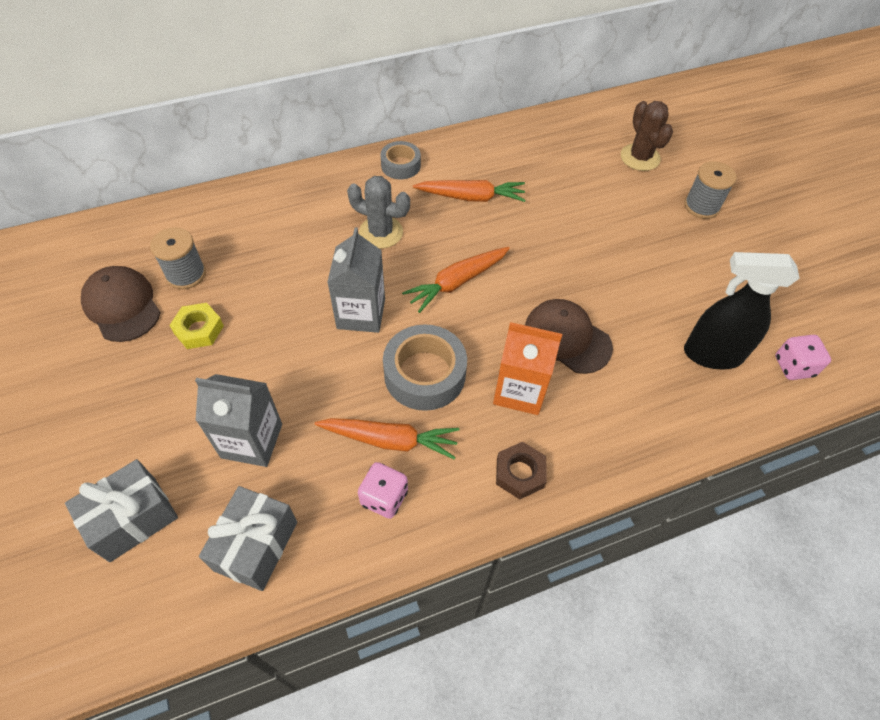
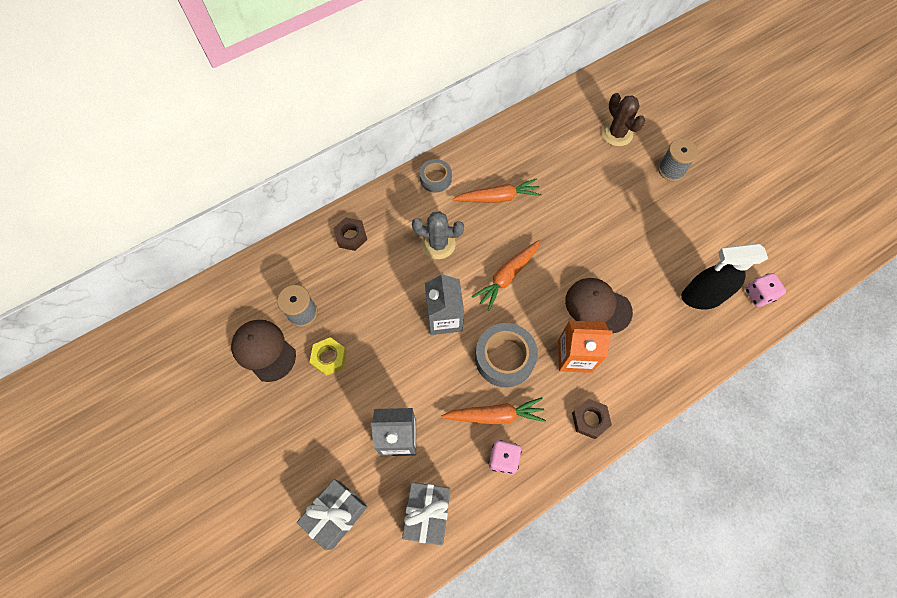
camera: 10 degrees left, 10 degrees up
(277, 205) = (351, 236): none -> brown nut

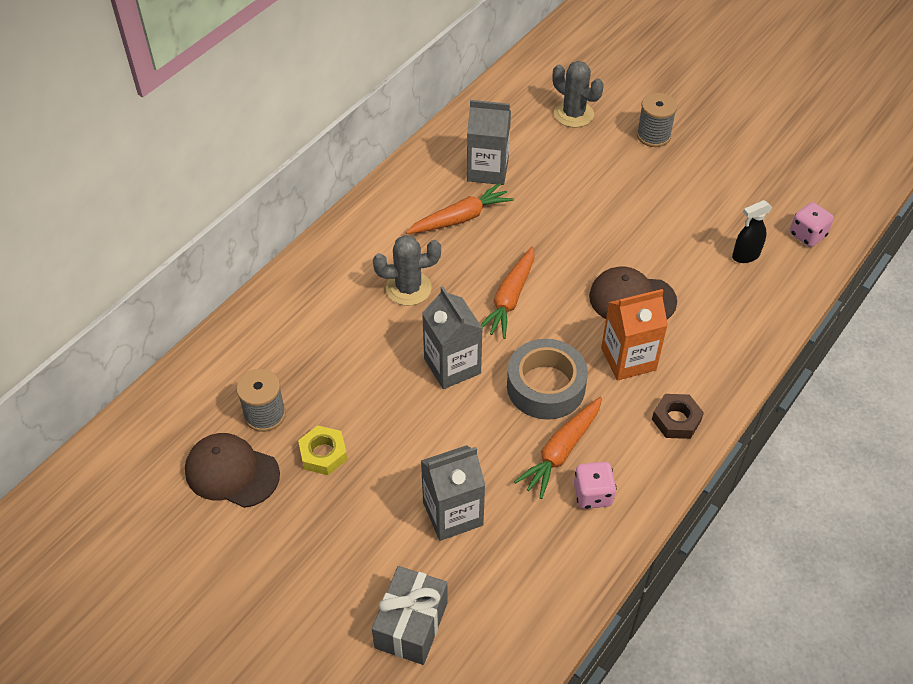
camera: 20 degrees left, 15 degrees down
(351, 236) = (292, 311): brown nut -> none
(427, 514) = (527, 584): grey gift -> none
(435, 179) = (373, 219): grey tape -> none
(495, 415) = (561, 451): orange carrot -> orange carrot turned 150 degrees clockwise
(533, 163) = (487, 170): none -> grey carton
(617, 134) = (573, 114): brown cactus -> grey cactus
(701, 297) = (745, 256): black spray bottle -> black spray bottle, size x0.57

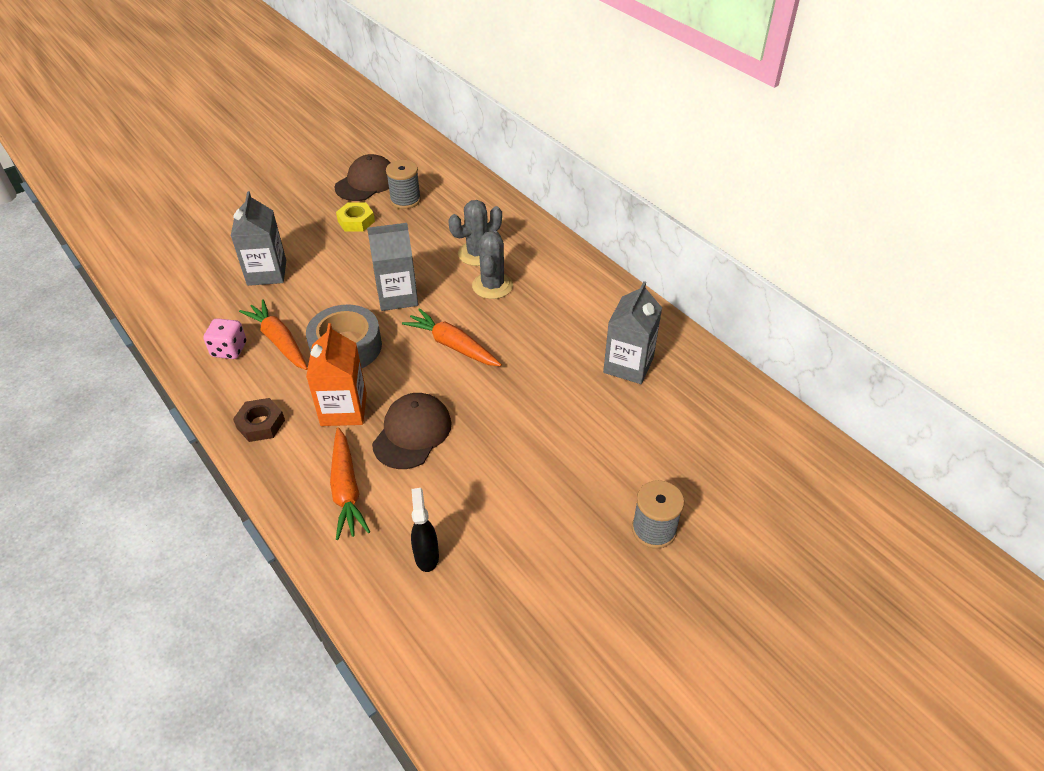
camera: 105 degrees right, 5 degrees down
(411, 625) = (201, 241): grey gift -> none
(460, 218) = (566, 333): orange carrot -> orange carrot (346, 489)
(573, 114) = (707, 459): grey cactus -> grey cactus (477, 254)
(807, 235) = (432, 639): pink dice -> none

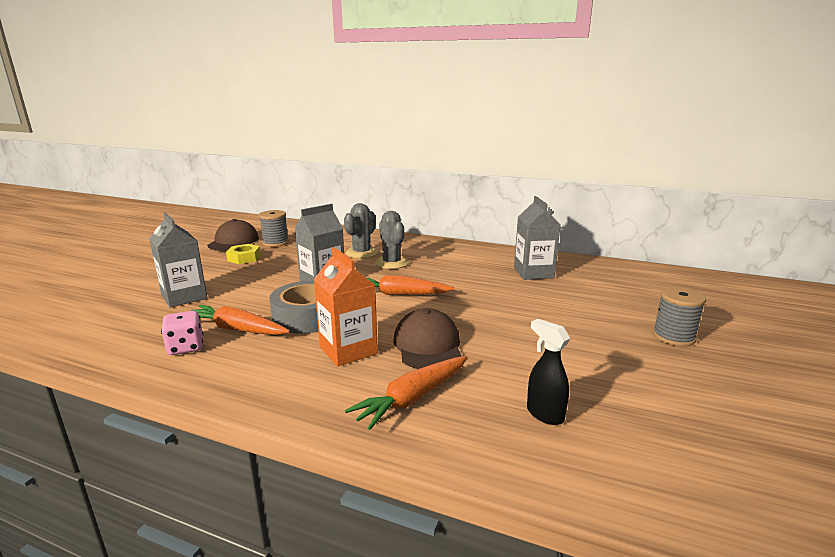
camera: 30 degrees left, 25 degrees down
(261, 424) = (271, 384): brown nut -> none
(346, 489) = (413, 398): orange carrot -> orange carrot turned 90 degrees clockwise

